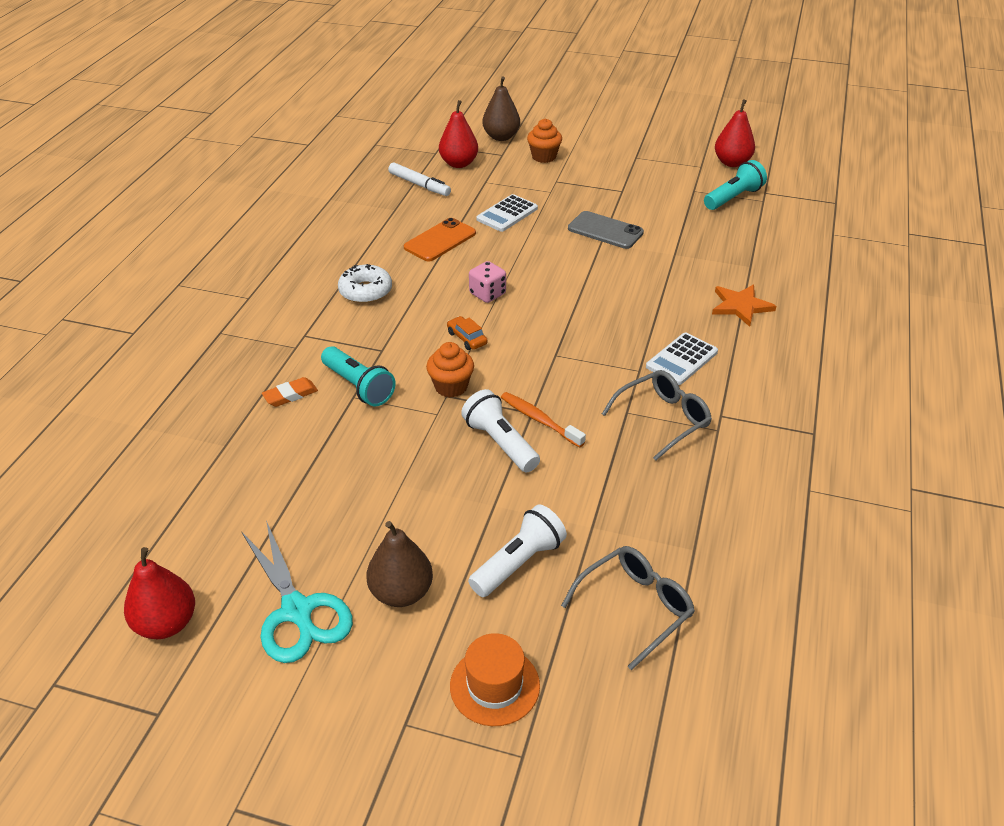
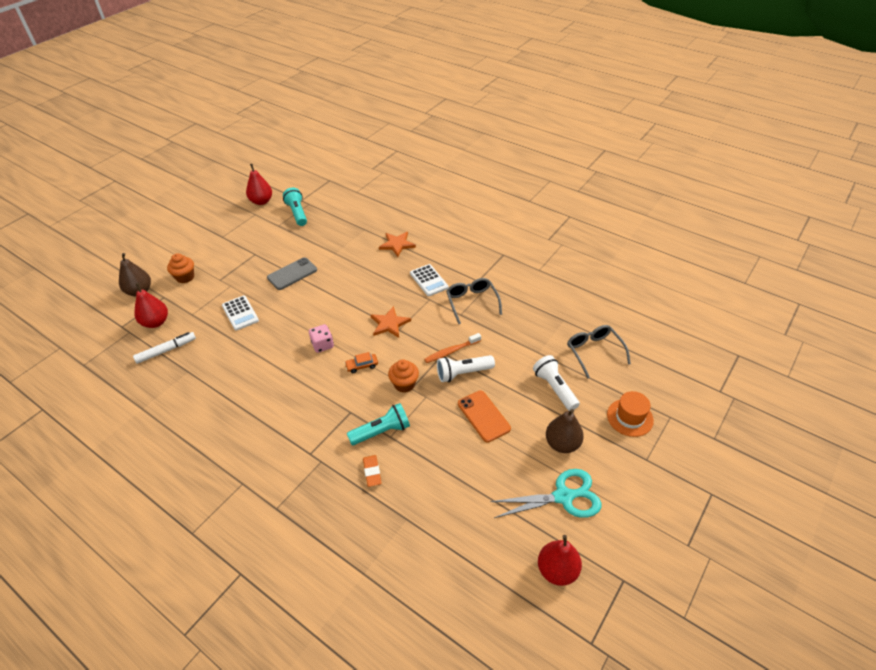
camera: 70 degrees left, 5 degrees up
(365, 291) = (280, 408): white donut -> none
(440, 240) = (246, 355): orange phone -> orange phone (483, 416)
(561, 343) = (389, 324): none -> orange star

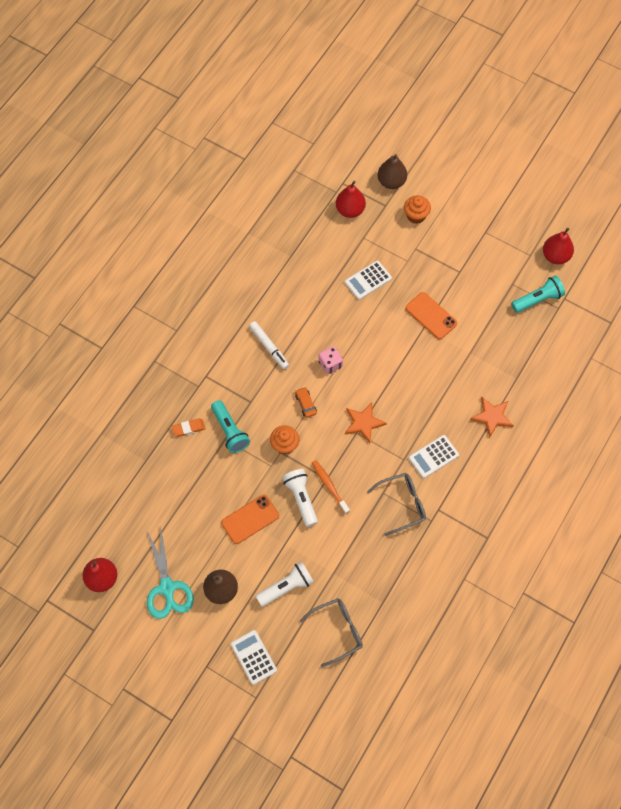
camera: 85 degrees right, 20 degrees up
(166, 350) = (314, 230): white marker -> white marker (269, 347)
(292, 274) = (431, 316): grey phone -> orange phone
(630, 417) = (253, 657): orange hat -> white calculator

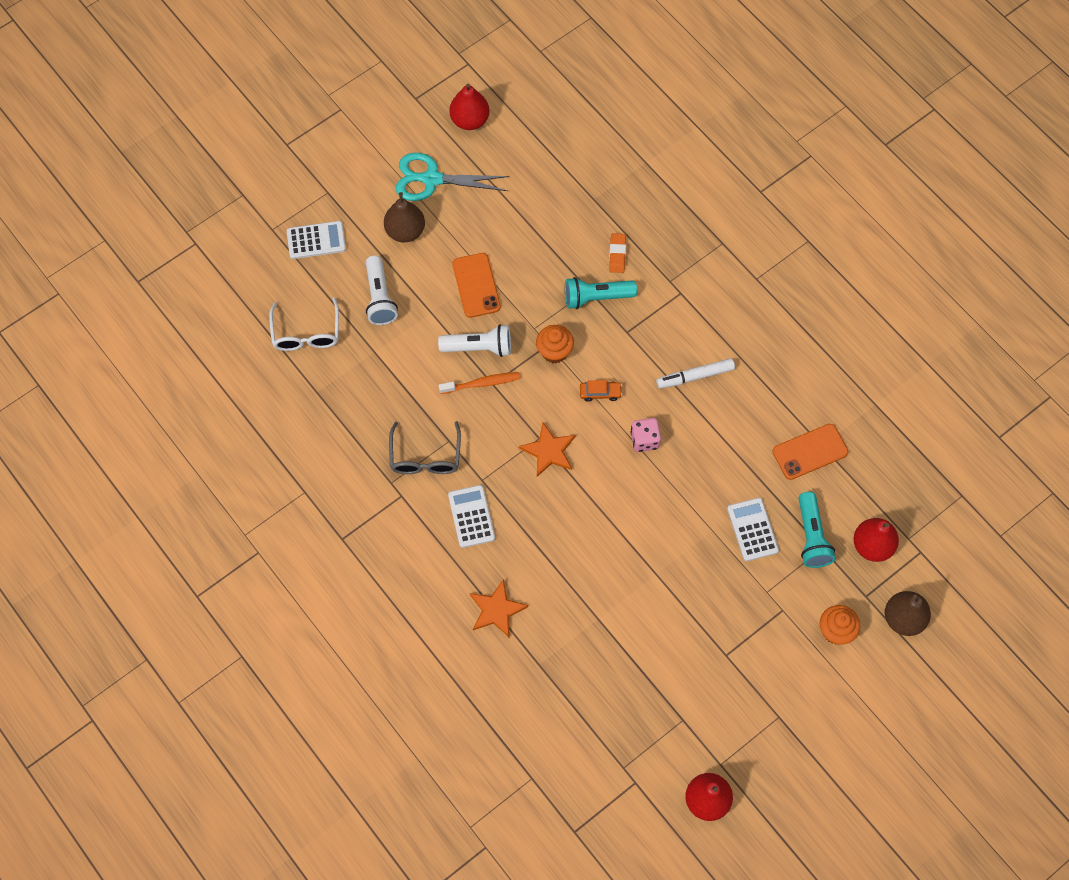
camera: 110 degrees right, 0 degrees up
(338, 631) = (306, 334): grey glasses -> white glasses
(431, 316) = (671, 590): orange phone -> orange phone (810, 452)
(537, 299) = (646, 744): turquoise flashlight -> turquoise flashlight (812, 536)

